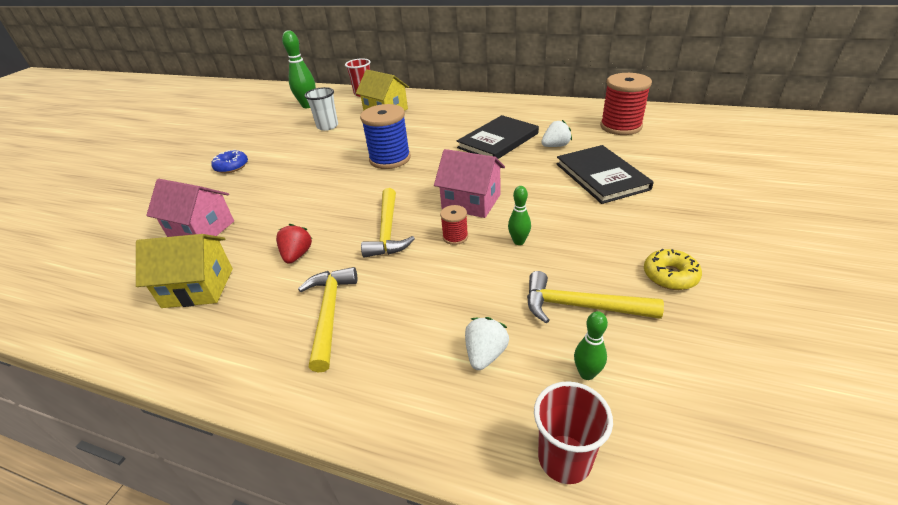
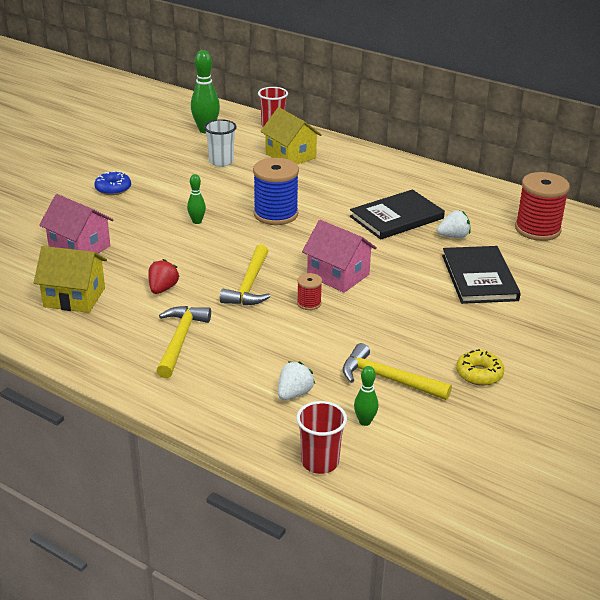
camera: 10 degrees right, 5 degrees down
(519, 241) = (364, 319): green bowling pin -> green bowling pin (197, 221)

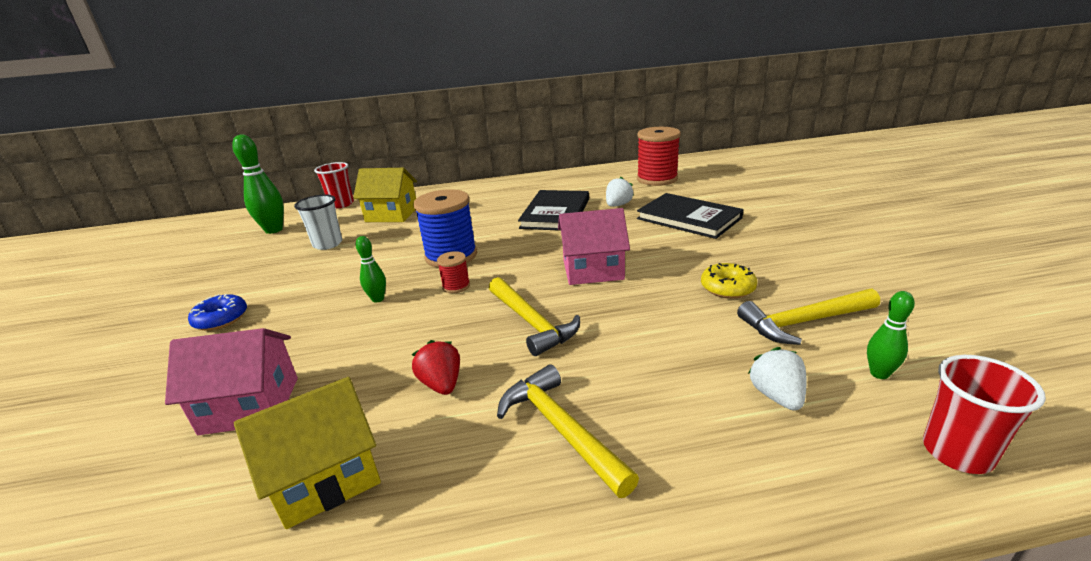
camera: 40 degrees left, 5 degrees down
(309, 303) = (614, 304): red spool -> red spool (456, 286)
(479, 374) = (838, 275): yellow donut -> yellow donut (727, 288)

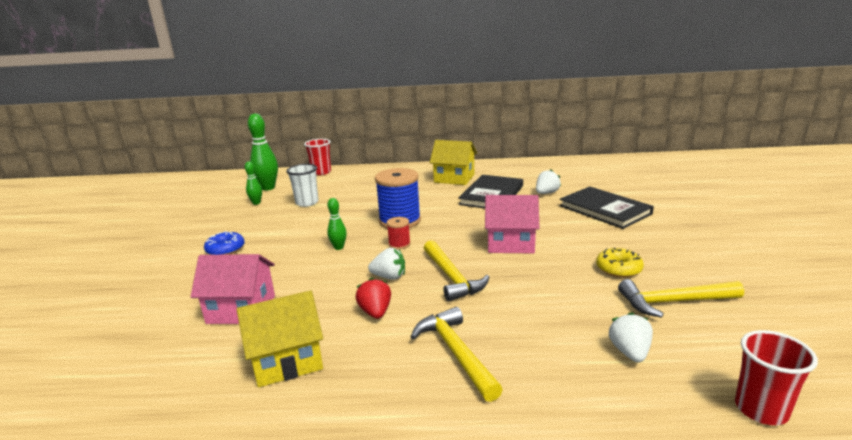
camera: 10 degrees right, 5 degrees down
(392, 214) = (359, 184): yellow house -> yellow house (454, 178)
(451, 331) = (389, 277): none -> white strawberry
(657, 179) = (587, 173): red spool -> none
(879, 373) = (722, 347): green bowling pin -> green bowling pin (256, 203)

